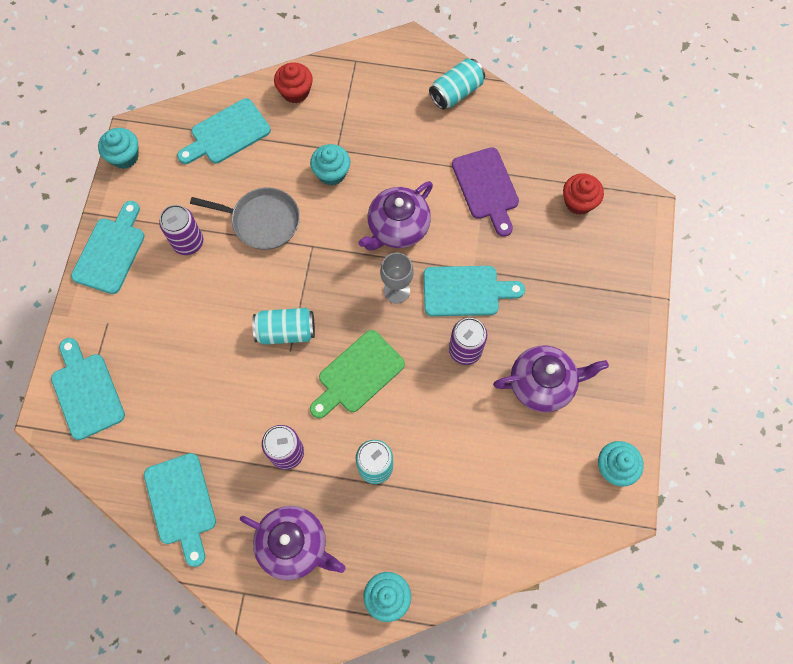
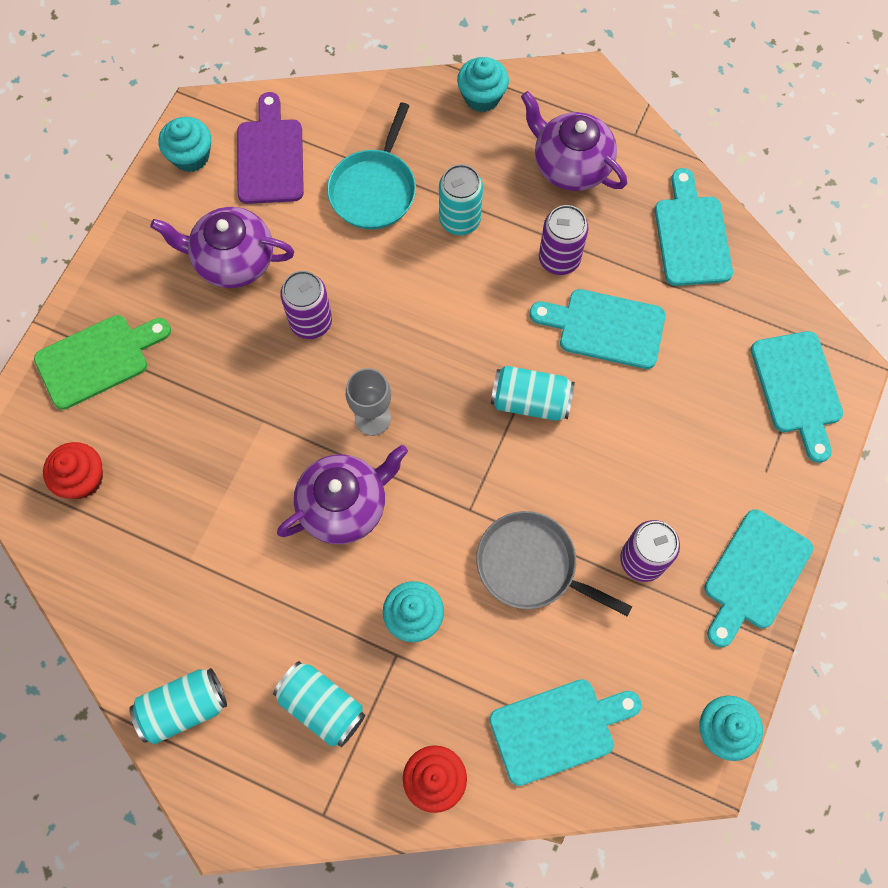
camera: 165 degrees left, 0 degrees up
(358, 374) = (452, 326): green cutting board -> green cutting board (98, 359)
(374, 112) = (322, 706): none -> turquoise can
(453, 476) = (374, 190): none -> turquoise pan
(466, 291) = (283, 395): turquoise cutting board -> turquoise cutting board (605, 328)
(486, 187) = (199, 534): purple cutting board -> purple cutting board (270, 156)

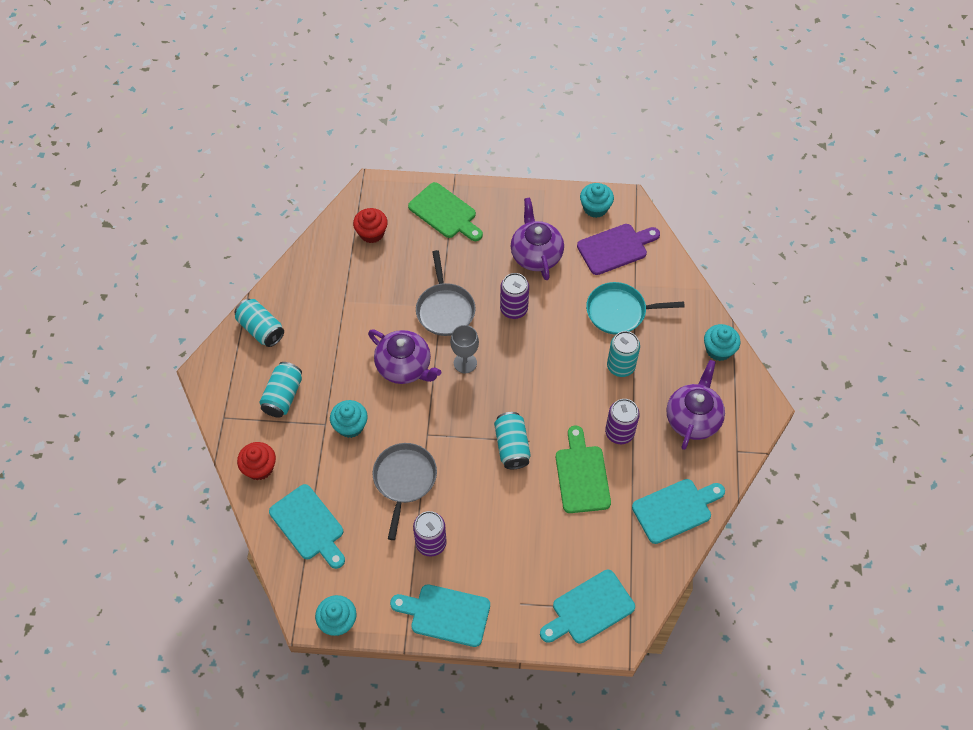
camera: 70 degrees right, 10 degrees down
(270, 416) = (445, 309): none -> grey pan
(605, 328) = (581, 475): turquoise cutting board -> green cutting board

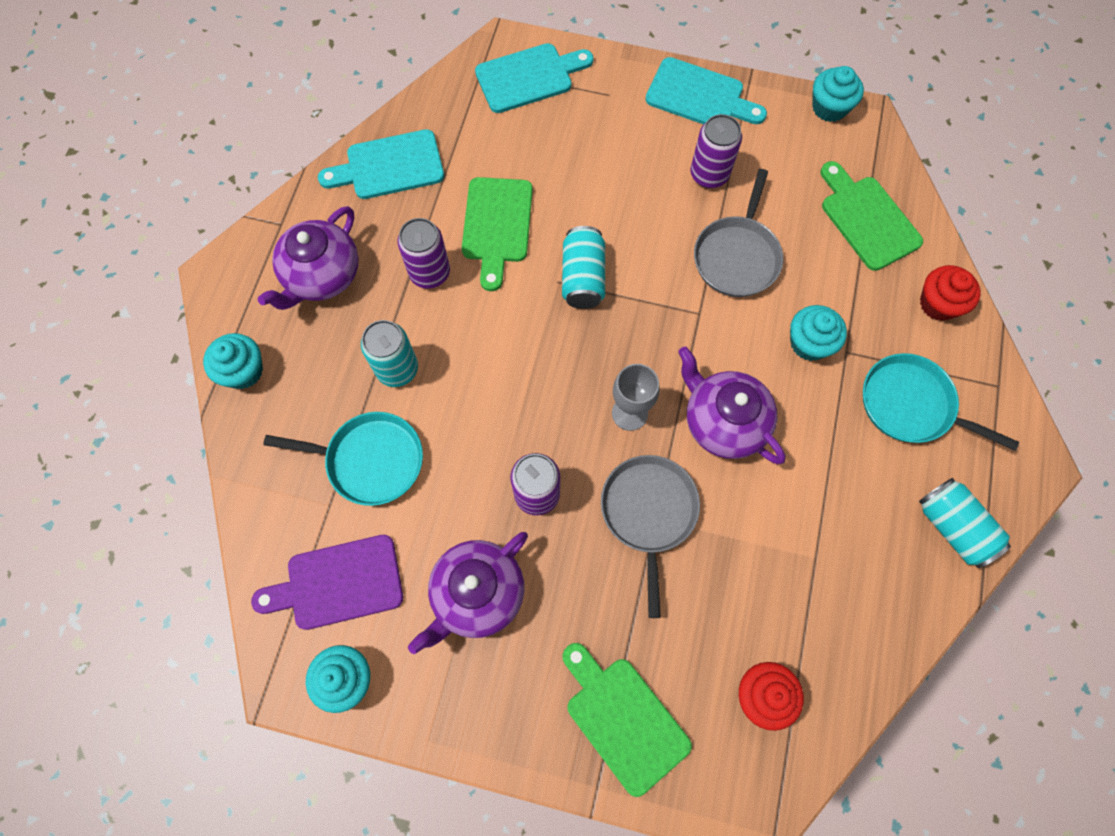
camera: 170 degrees left, 10 degrees up
(283, 396) = (910, 405): turquoise can -> turquoise pan
(309, 525) = (866, 219): turquoise cutting board -> green cutting board
(536, 255) = (477, 594): purple teapot -> purple teapot turned 45 degrees clockwise

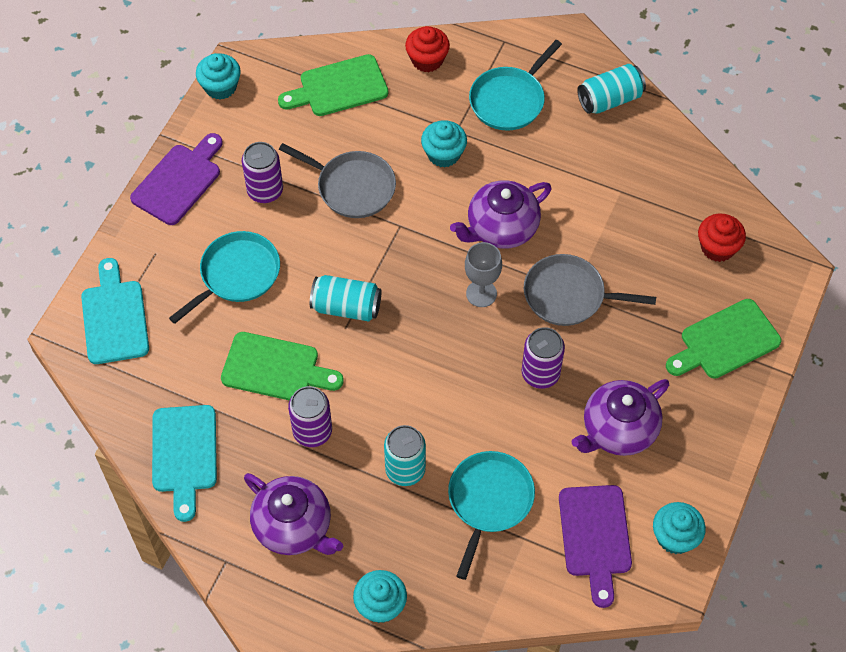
camera: 80 degrees left, 10 degrees down
(477, 594) = (618, 430): purple teapot -> purple teapot turned 90 degrees clockwise
(600, 169) = (237, 274): none -> turquoise pan
(700, 96) = (179, 181): turquoise cutting board -> purple cutting board

